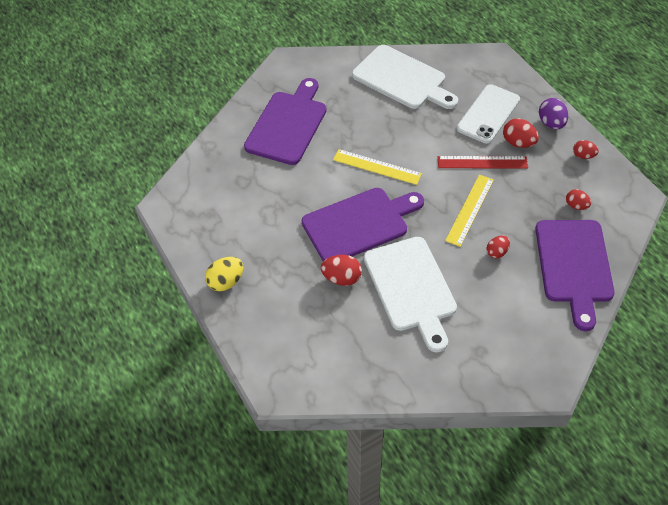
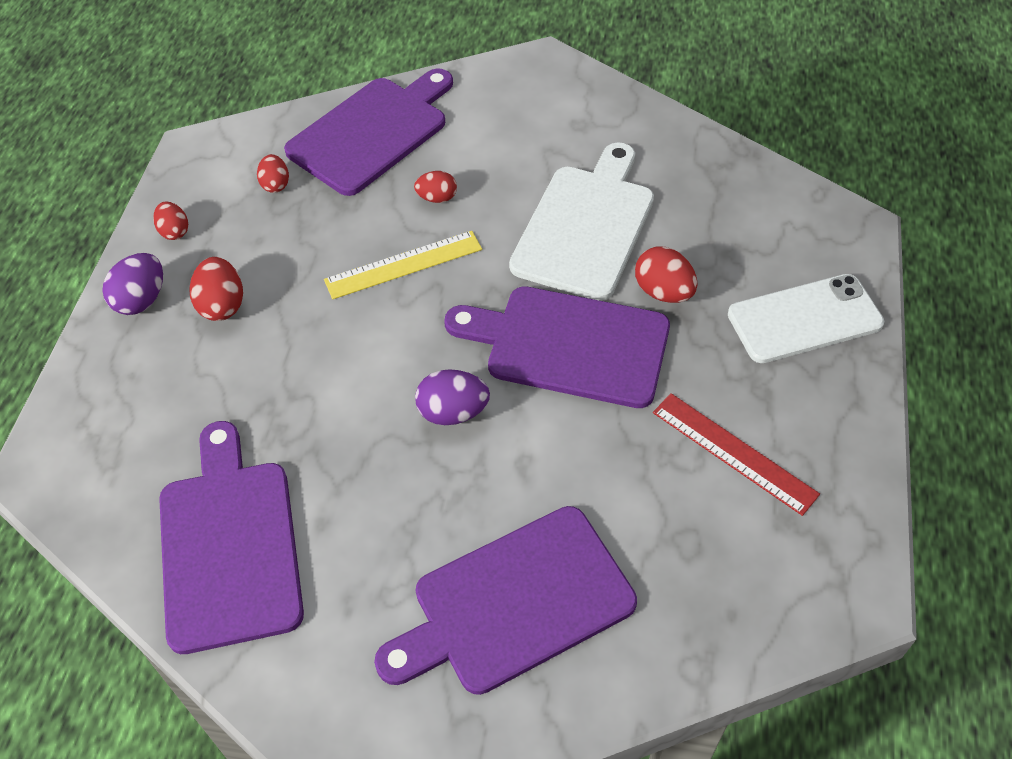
camera: 140 degrees left, 0 degrees up
(226, 282) = (834, 391): yellow egg -> none
(377, 166) = (453, 412): yellow ruler -> purple egg
(402, 79) = (229, 545): white cutting board -> purple cutting board
(482, 162) = (304, 313): red ruler -> red ruler (733, 453)
(488, 114) = (196, 376): white phone -> white phone (804, 319)

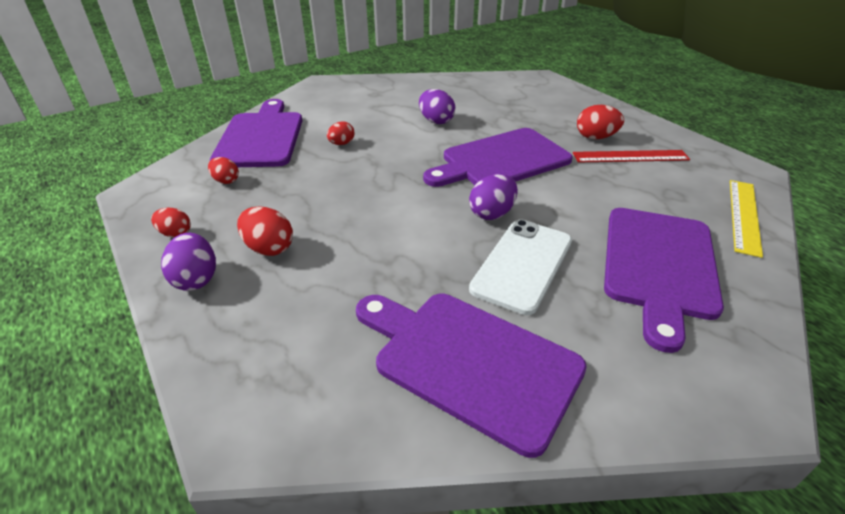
camera: 45 degrees left, 15 degrees down
(403, 264) = (364, 174): yellow ruler -> yellow ruler (743, 215)
(586, 226) = (436, 121): white cutting board -> purple egg
(663, 292) = (508, 125): red egg -> red egg (595, 137)
(804, 319) = (575, 107): white phone -> white phone (522, 265)

